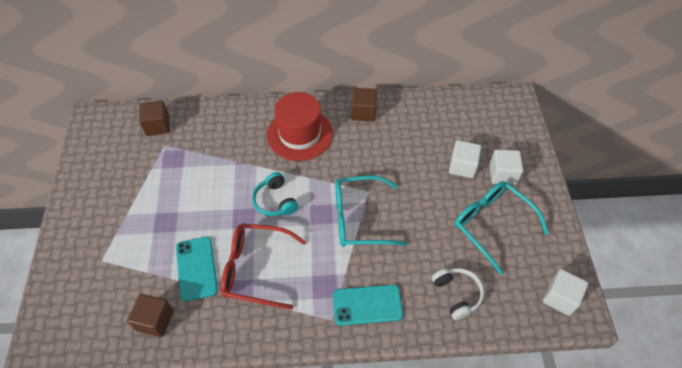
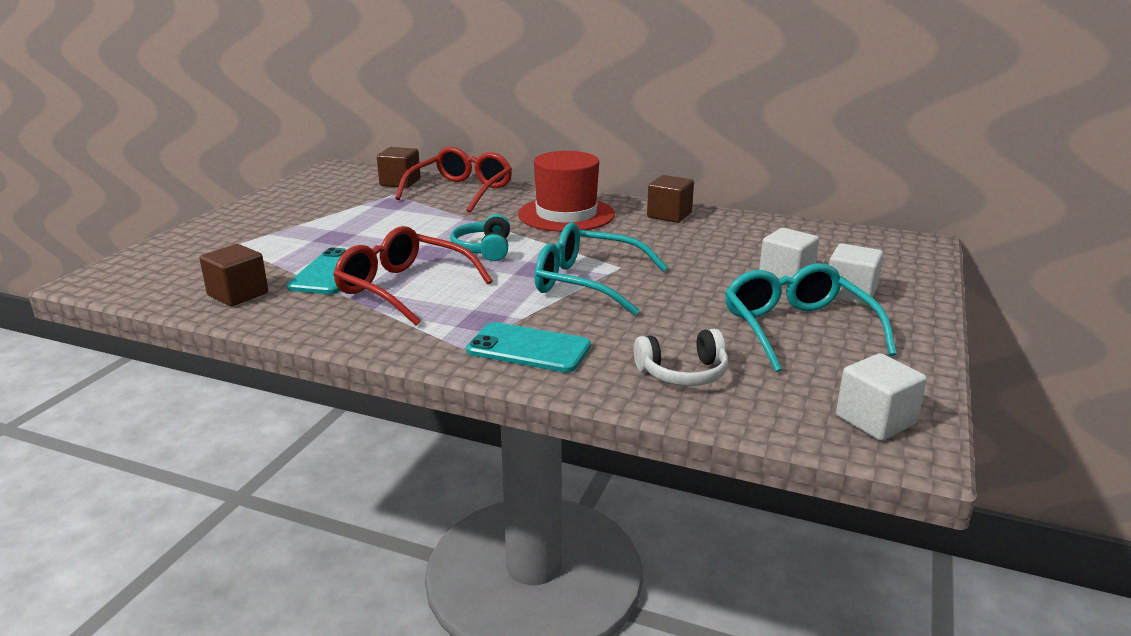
camera: 25 degrees right, 30 degrees down
(210, 124) = (461, 191): none -> red glasses
(457, 294) = (683, 373): white headphones -> white headphones turned 75 degrees clockwise

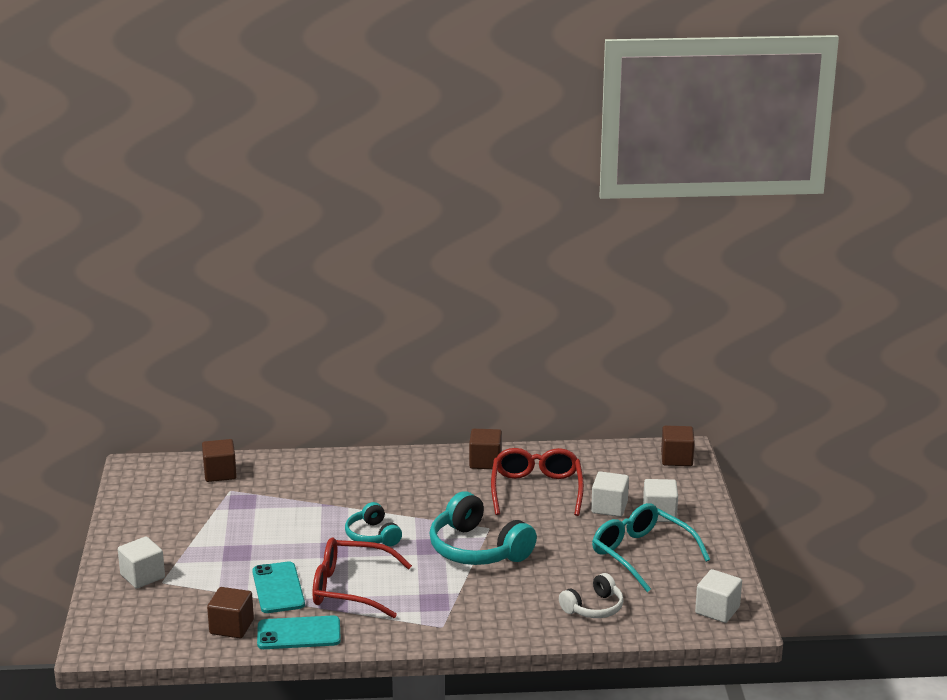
camera: 25 degrees left, 0 degrees up
(223, 237) = (142, 576): none -> white cube
(461, 191) = (287, 472): red glasses -> red glasses (536, 490)
(528, 348) = (485, 615): turquoise phone -> turquoise phone (299, 633)
(566, 214) = (403, 480): red hat -> none
(587, 283) = (477, 549): turquoise glasses -> turquoise headphones
(906, 249) = (676, 459): none -> brown cube

